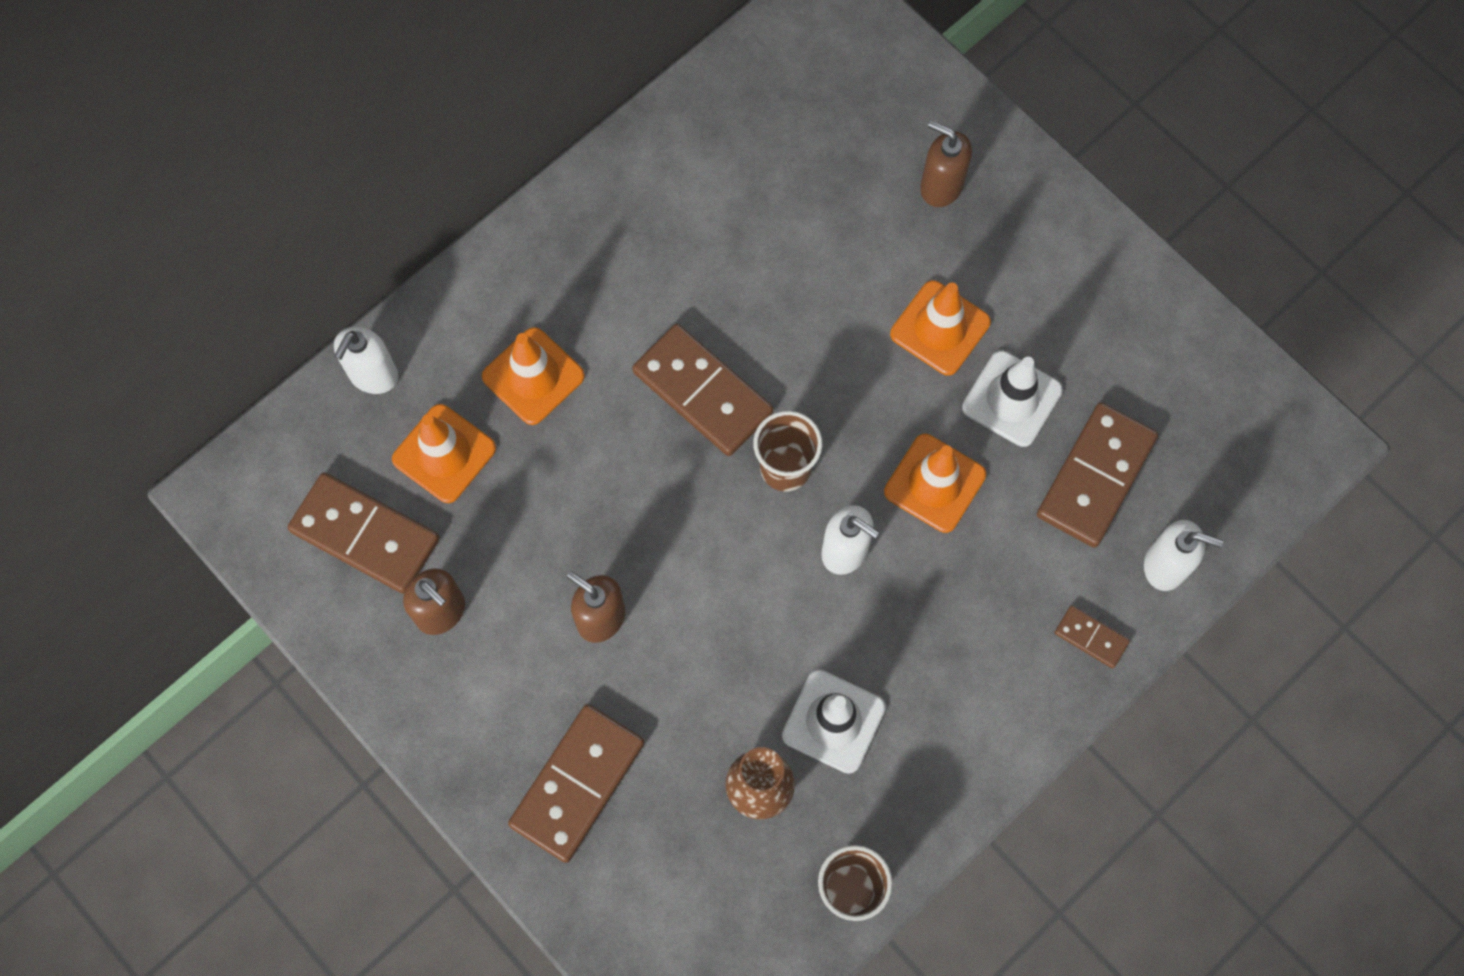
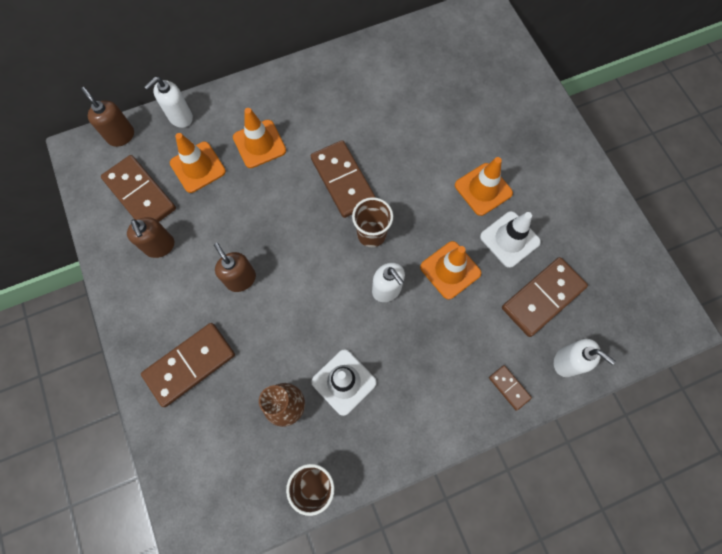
camera: 20 degrees right, 0 degrees up
(941, 186) = (510, 118): brown soap dispenser -> brown soap dispenser (121, 136)

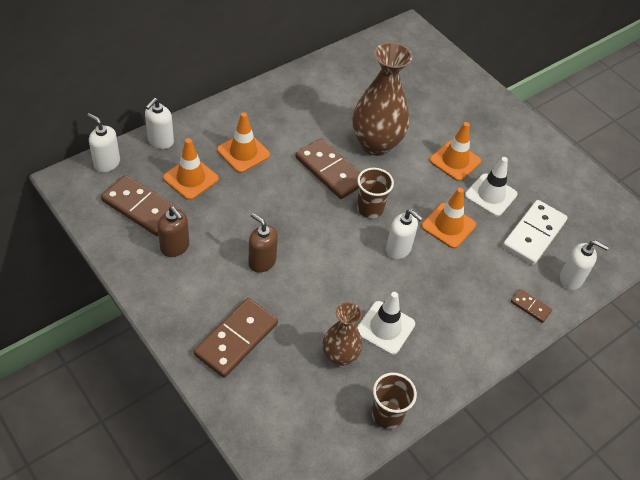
camera: 20 degrees left, 20 degrees down
(121, 136) = (107, 163): brown soap dispenser -> white soap dispenser
(402, 154) = (376, 144): none -> brown vase
(542, 297) = (533, 234): brown domino -> white domino

